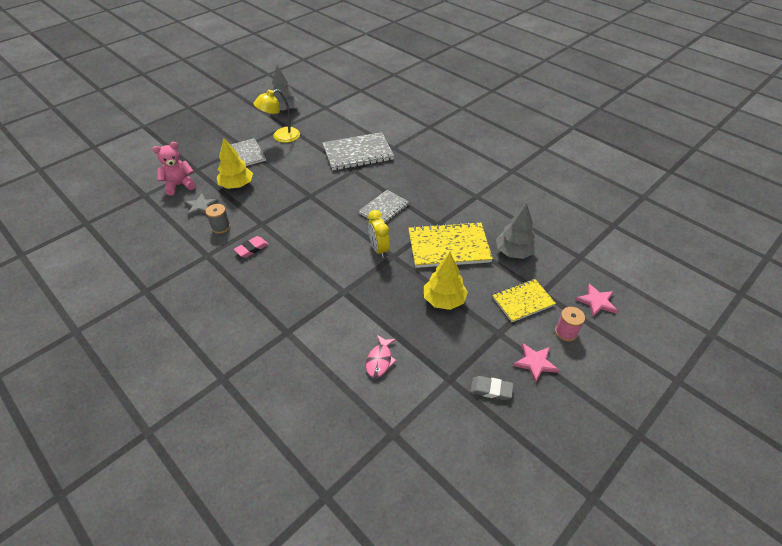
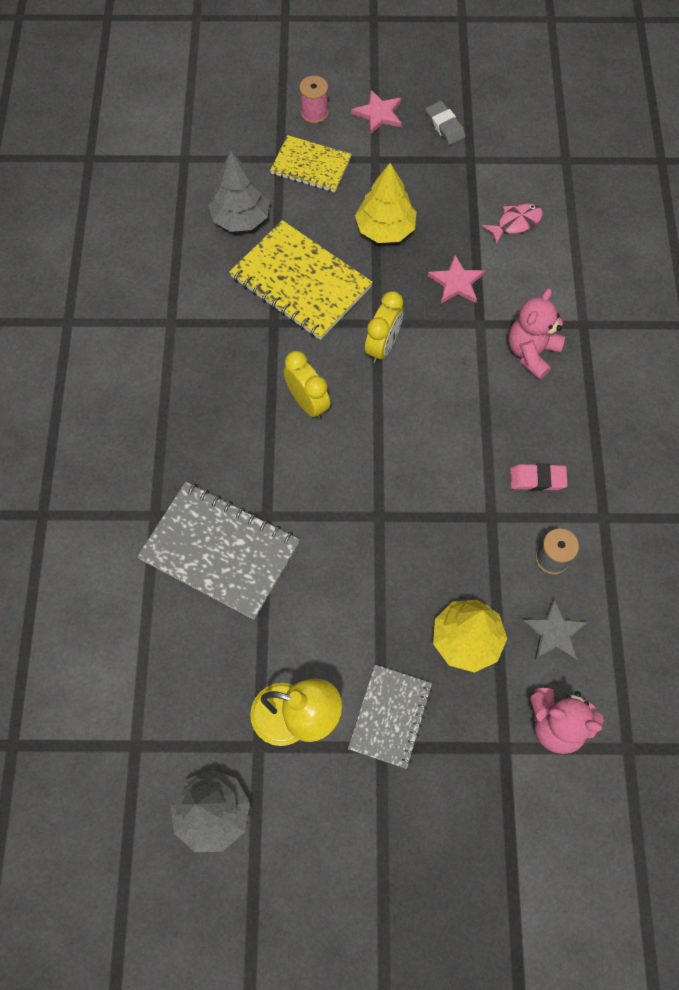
camera: 135 degrees left, 20 degrees up
(303, 297) = (531, 352): none -> pink teddy bear
(384, 209) = (307, 403): grey notebook -> yellow clock
(596, 301) = (244, 111): pink star -> pink star (456, 282)

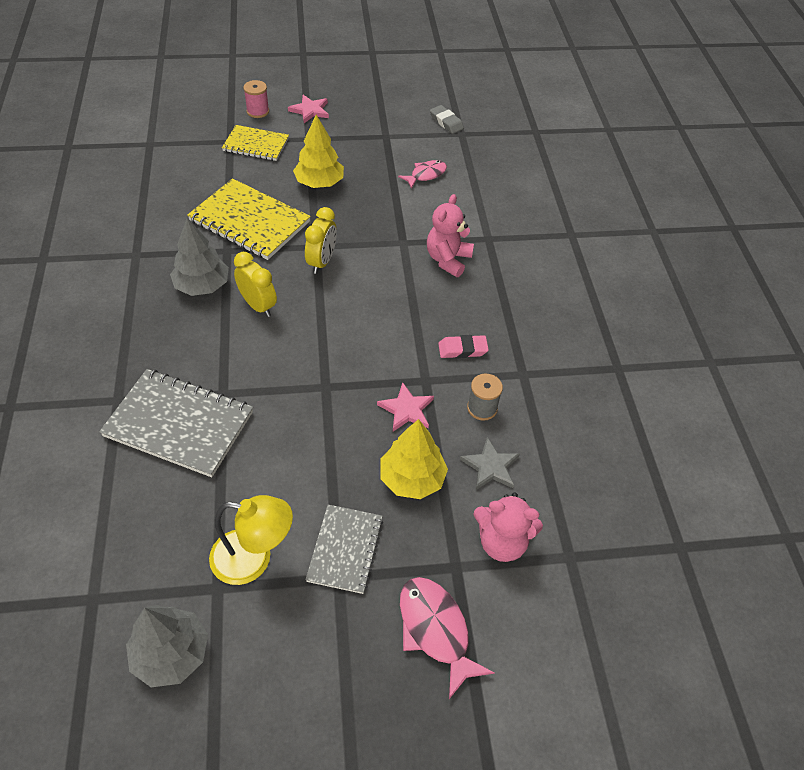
camera: 10 degrees left, 15 degrees down
(241, 218) = (197, 180): grey tree -> grey tree (202, 286)
(444, 126) = (363, 116): grey eraser -> grey eraser (446, 122)
(456, 282) = (381, 216): pink star -> pink star (406, 409)
(477, 816) = (435, 630): none -> pink fish

